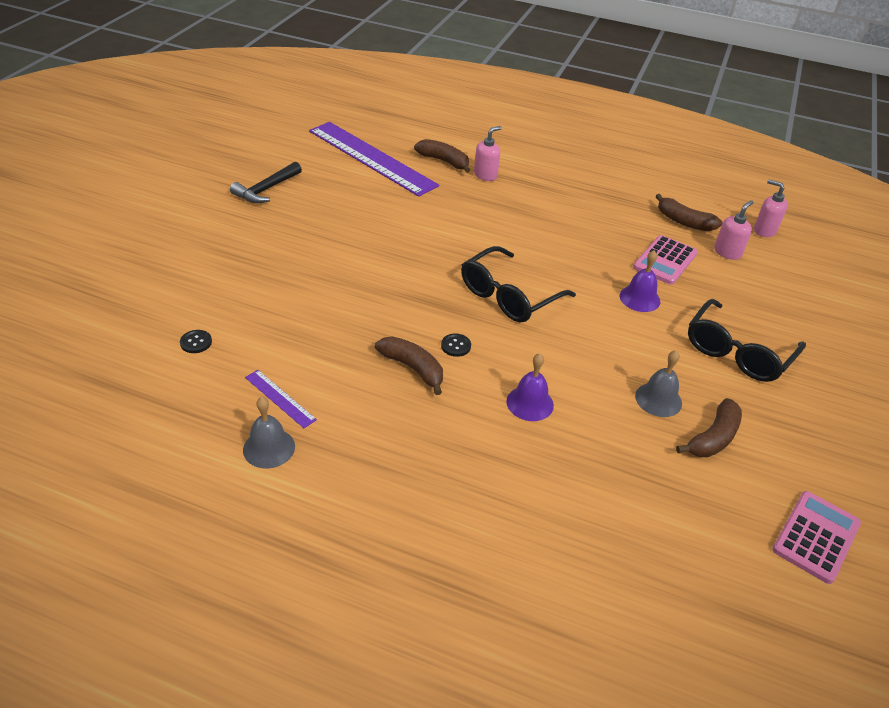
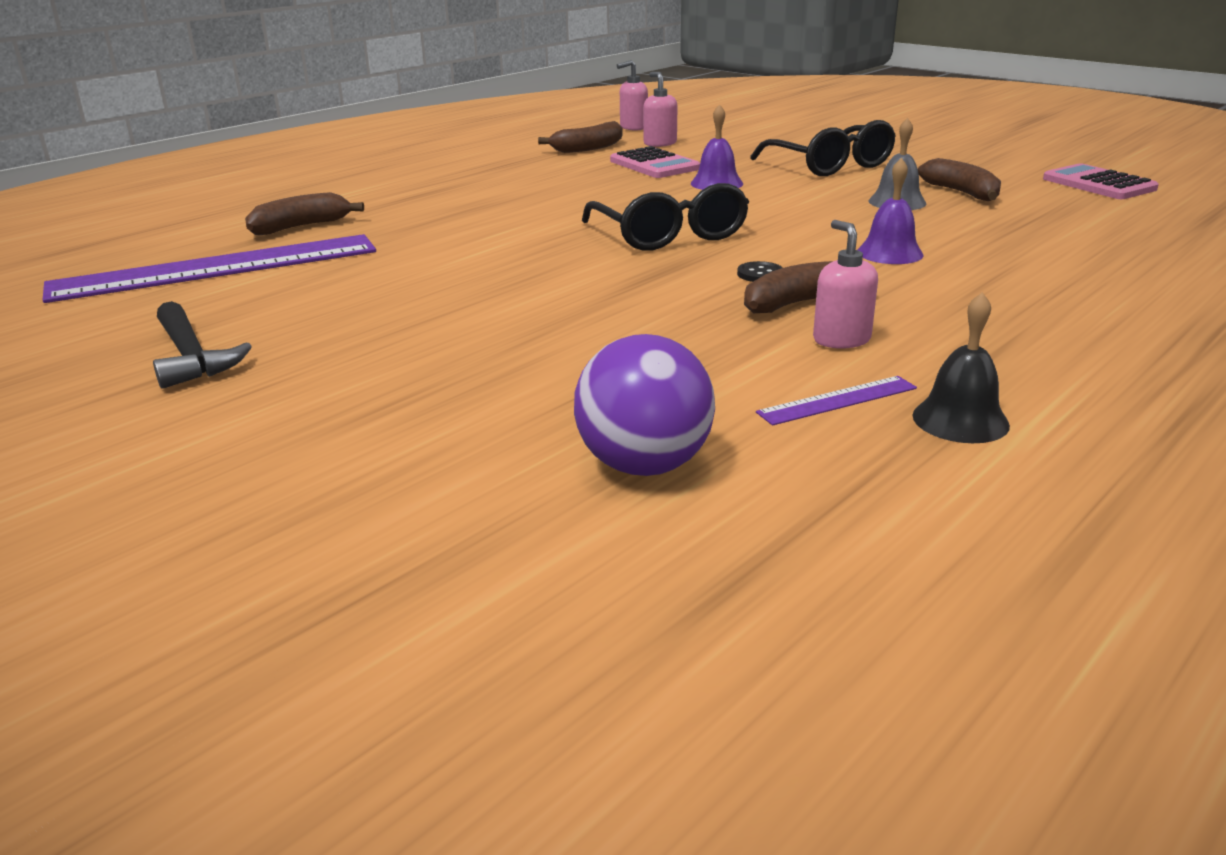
camera: 65 degrees left, 15 degrees down
(196, 342) = (644, 465): black button -> purple ball
(269, 448) = (960, 420): grey bell -> black bell
(485, 175) = (373, 210): pink soap dispenser -> pink soap dispenser (841, 339)

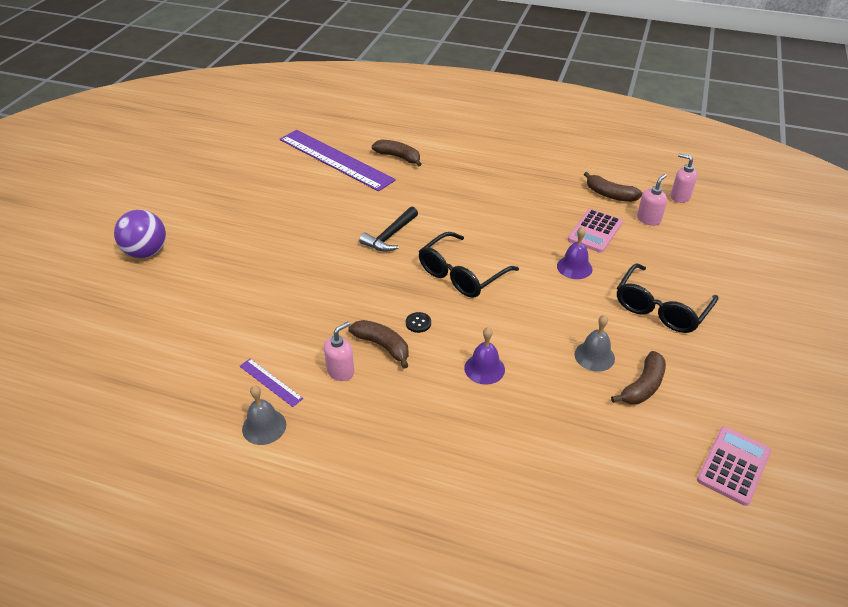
camera: 65 degrees right, 15 degrees up
(192, 358) = (246, 196): black hammer -> black hammer (390, 236)
(644, 465) = (195, 338): purple ball -> purple ball (146, 252)
(960, 420) = (264, 426): black bell -> grey bell

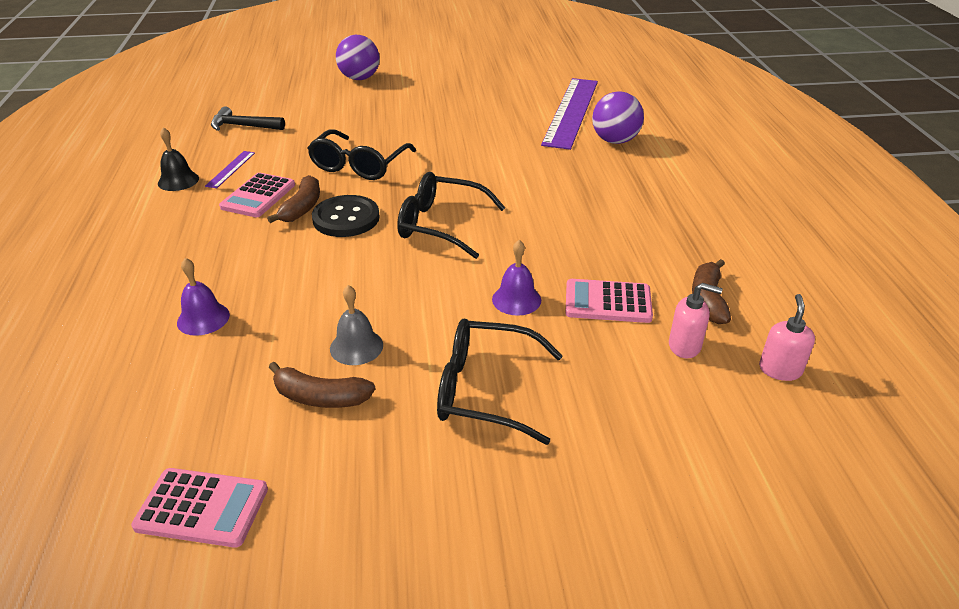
camera: 65 degrees right, 5 degrees down
(264, 426) = (178, 181): grey bell -> black bell
(332, 295) = (359, 165): none -> black glasses
(340, 371) = (258, 196): pink soap dispenser -> pink calculator
(390, 236) = (471, 170): black hammer -> black hammer (243, 126)
(398, 157) = (615, 141): brown banana -> purple ball
(418, 323) = (346, 218): black button -> black button, size x2.30
(484, 368) = (297, 273): purple bell -> purple bell (203, 318)

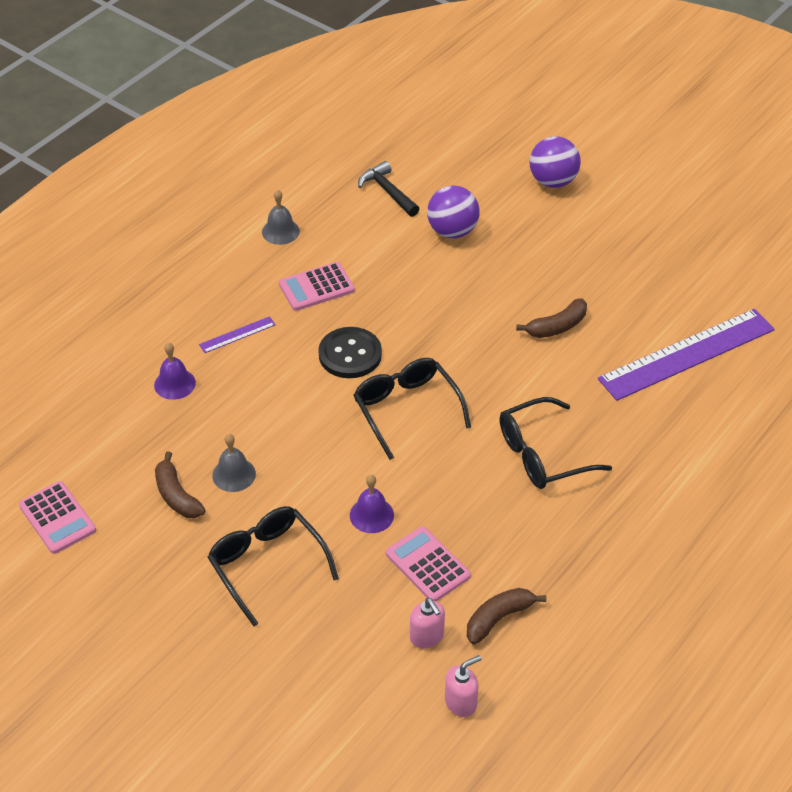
camera: 45 degrees right, 10 degrees up
(178, 181) = (280, 231): black bell -> grey bell
(230, 169) = (327, 242): purple ruler -> purple ruler (237, 334)
(302, 208) = (332, 321): brown banana -> brown banana (556, 326)
(359, 165) = (422, 301): black glasses -> black glasses (542, 455)
(615, 141) = (672, 418): purple ball -> purple ball (452, 231)

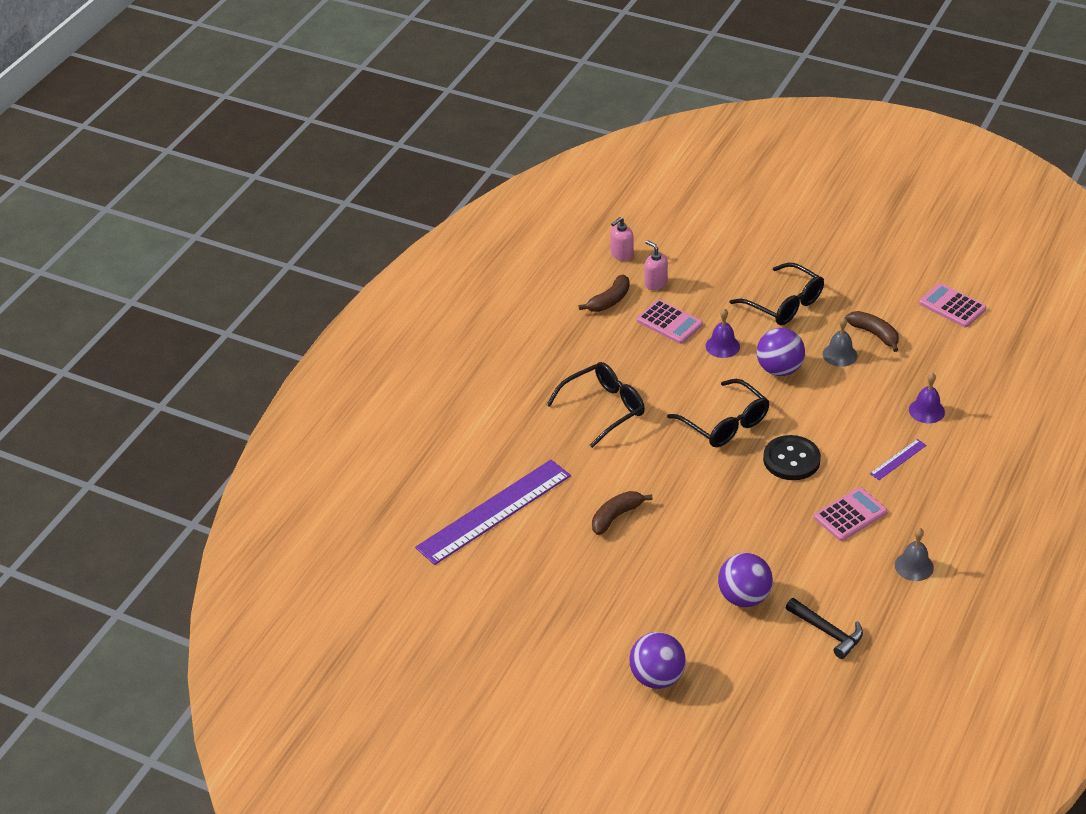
camera: 170 degrees right, 5 degrees down
(315, 468) = (779, 369): none -> purple ball

